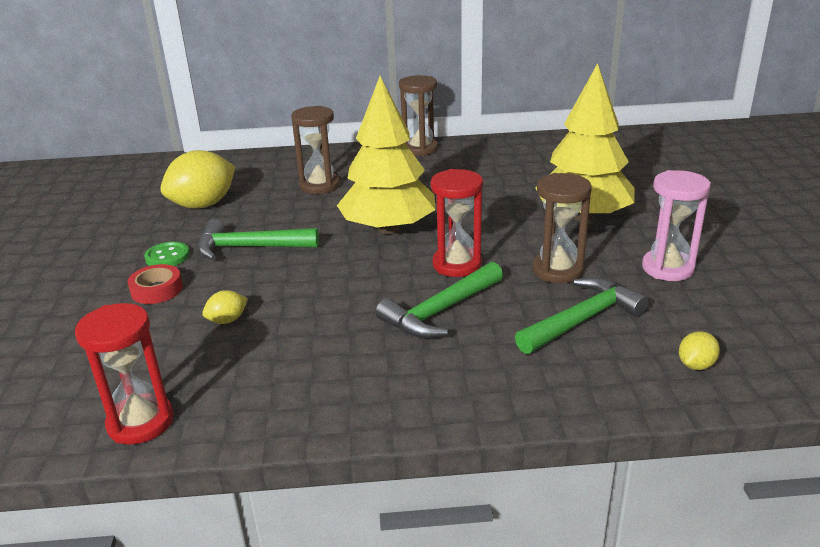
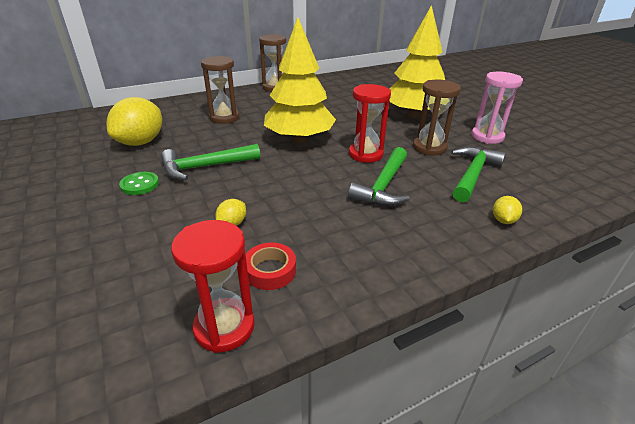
camera: 25 degrees left, 5 degrees up
(157, 290) = (150, 212): red tape -> red tape (270, 271)
(695, 365) = (558, 188): yellow lemon -> yellow lemon (503, 220)

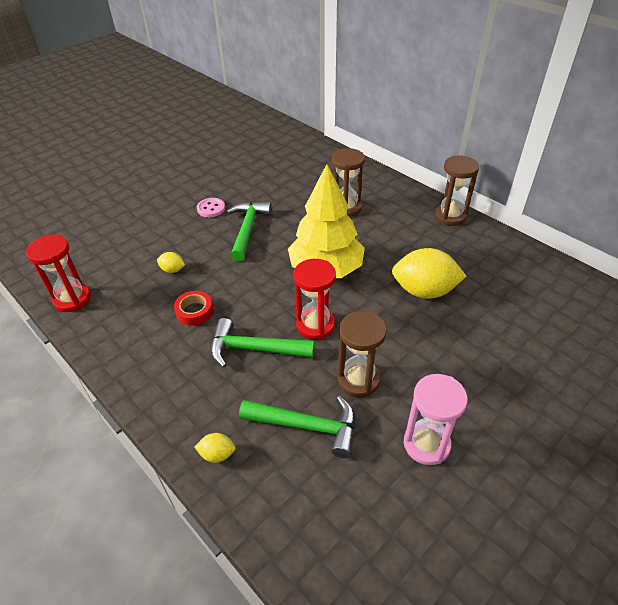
camera: 75 degrees right, 10 degrees up
(140, 184) = (211, 208): green button -> pink button
(141, 142) = (274, 183): yellow lemon -> yellow lemon (424, 291)
(205, 167) = (247, 229): green hammer -> green hammer turned 45 degrees clockwise
(270, 271) = (123, 304): red tape -> red tape (194, 311)
(413, 115) = (451, 354): yellow tree -> none

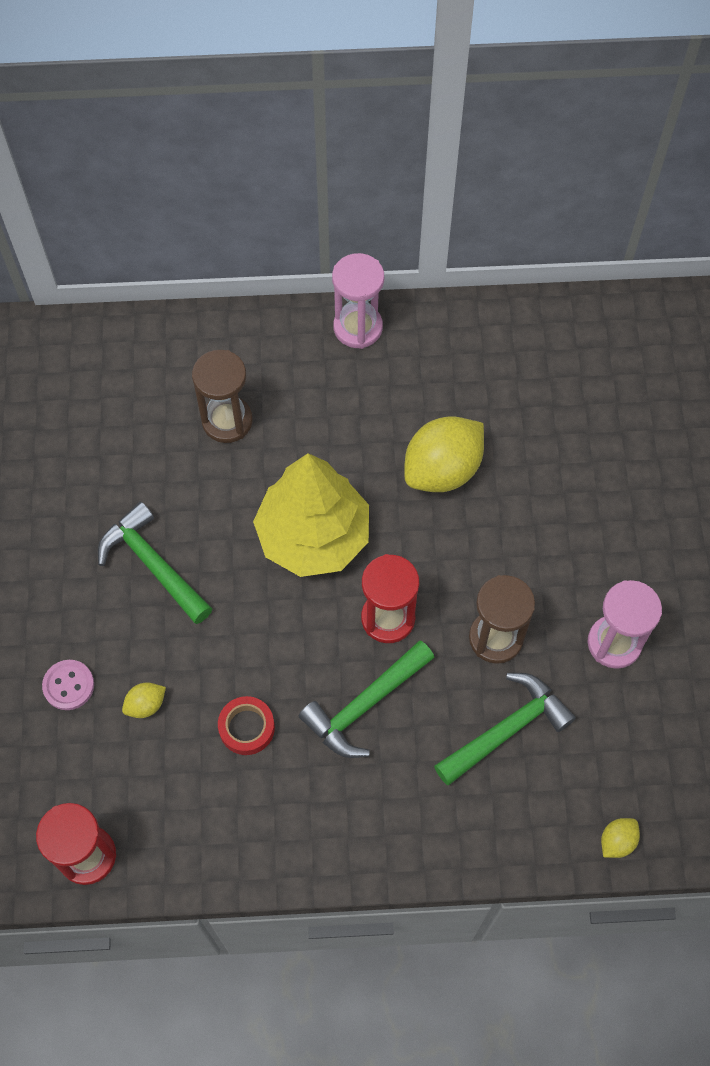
camera: 50 degrees left, 20 degrees up
(211, 208) = (61, 576): pink button -> pink button (68, 685)
(217, 454) = (467, 835): yellow lemon -> yellow lemon (617, 841)
(450, 216) = (358, 327): brown hourglass -> pink hourglass

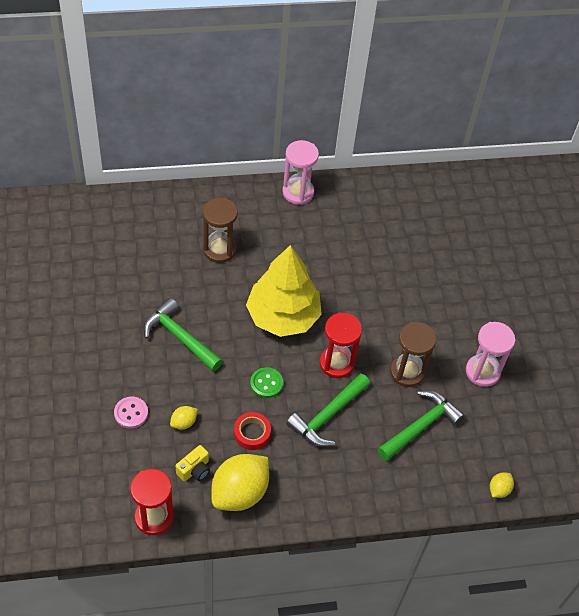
camera: 10 degrees left, 10 degrees down
(154, 782) = (194, 470): none -> yellow camera
(277, 647) = (266, 383): none -> green button
(442, 470) = (361, 274): yellow lemon -> yellow lemon (240, 493)

